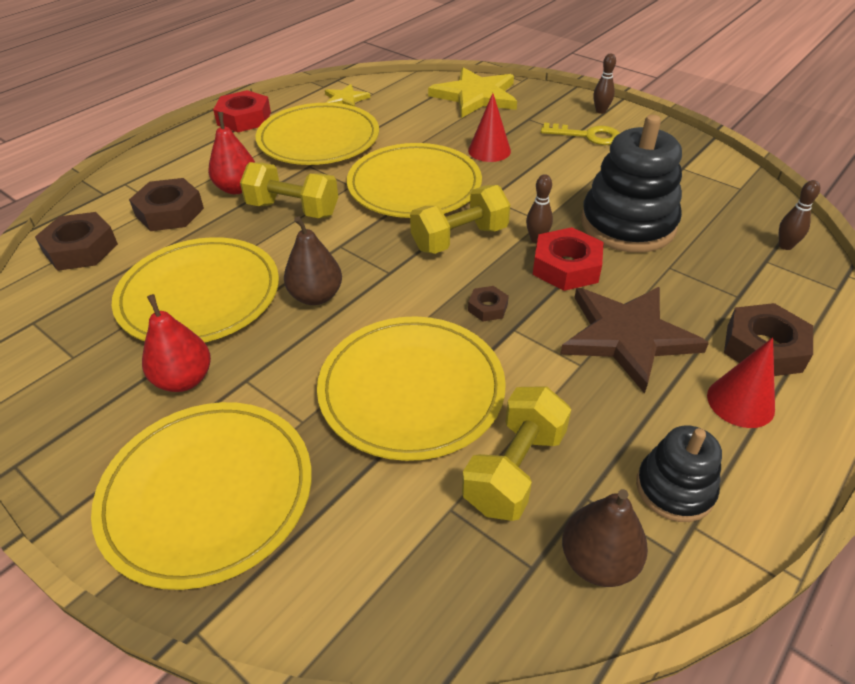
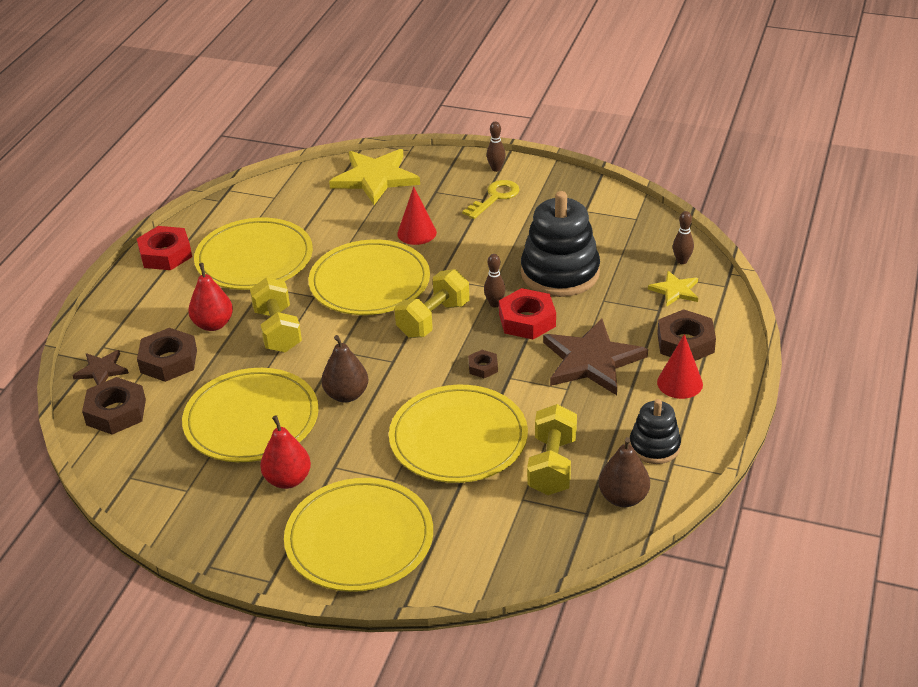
camera: 20 degrees left, 5 degrees down
(104, 205) = (101, 370): none -> brown star
(293, 209) = (278, 330): yellow dumbbell -> yellow dumbbell turned 75 degrees clockwise
(345, 99) = (251, 210): yellow star -> yellow star (675, 290)
(587, 136) = (495, 197): yellow key -> yellow key turned 45 degrees counterclockwise

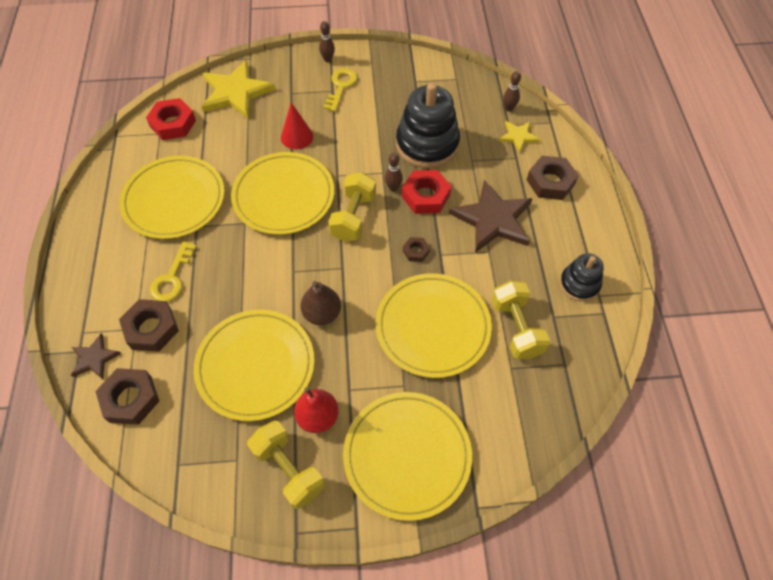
camera: 25 degrees left, 20 degrees up
(165, 254) = (92, 217): red nut -> red nut (173, 124)
(213, 324) = (172, 278): red pear -> yellow key
(278, 330) = (231, 267): yellow dumbbell -> yellow dumbbell (288, 469)
(623, 498) = (583, 340): brown pear -> none
(680, 383) = (566, 220): red cone -> none

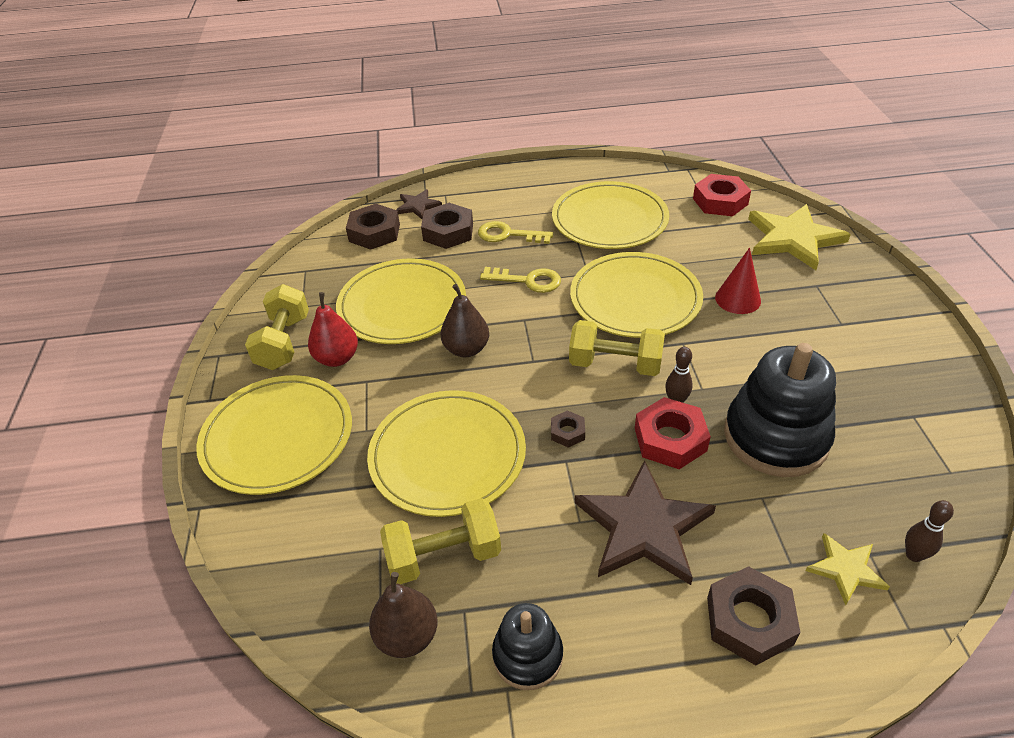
camera: 90 degrees right, 15 degrees down
(288, 469) = (284, 342): yellow dumbbell -> yellow dumbbell turned 45 degrees counterclockwise
(328, 59) = (904, 313): brown bowling pin -> none
(341, 87) = (854, 331): yellow key -> yellow key (528, 281)
(573, 348) = (407, 636): none -> brown pear

